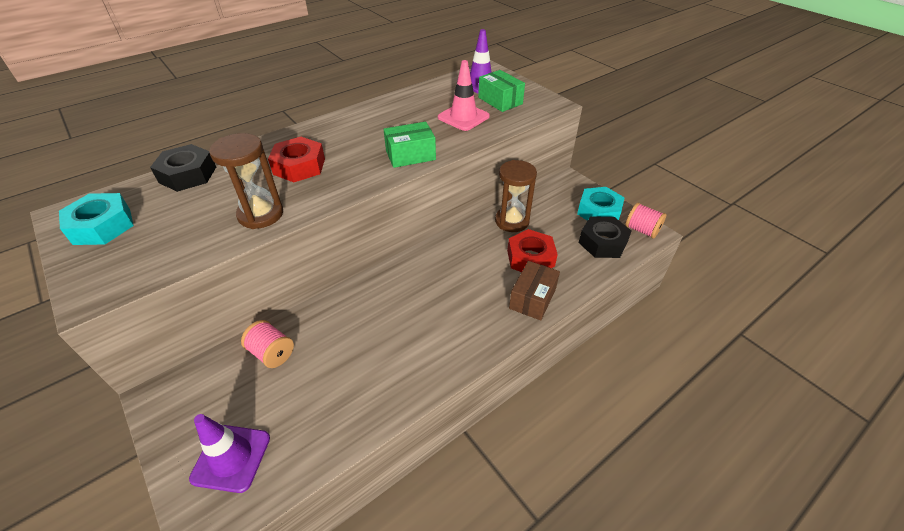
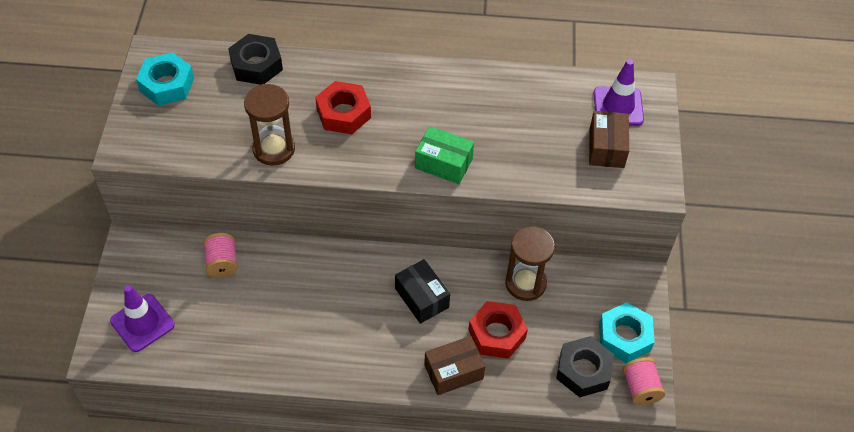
camera: 40 degrees right, 10 degrees up
(458, 271) = (422, 298): none -> black box
(463, 117) = (543, 146): pink traffic cone -> none
(500, 101) = (606, 148): green box -> brown box

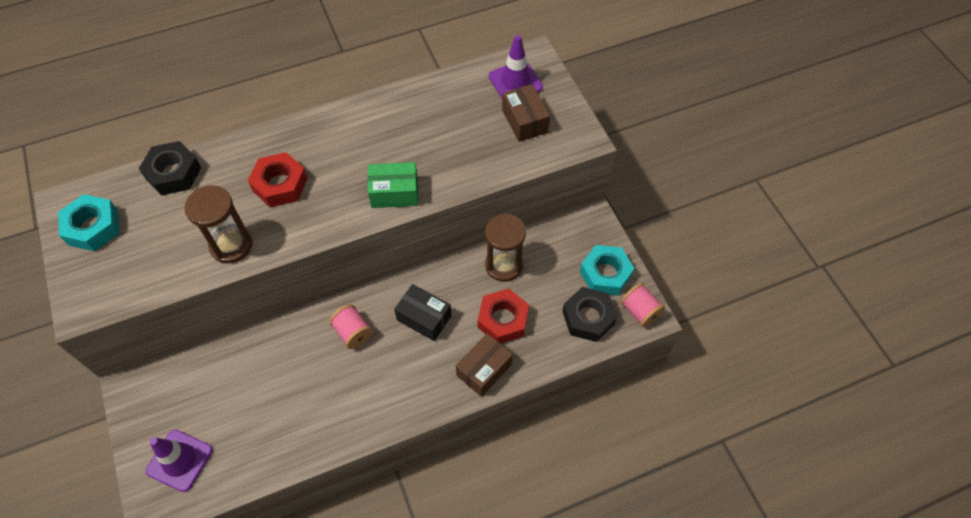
camera: 25 degrees left, 5 degrees up
(222, 263) = (228, 369): pink spool -> pink spool (353, 332)

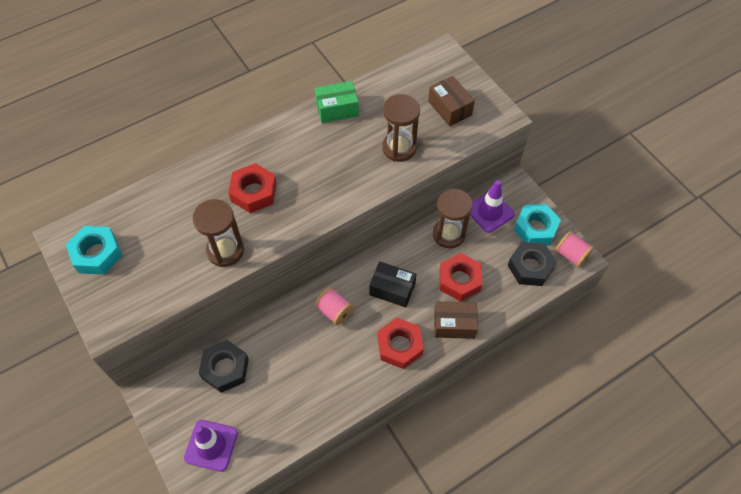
camera: 10 degrees left, 0 degrees up
(173, 173) = (156, 196): black nut -> black nut (225, 368)
(394, 193) = (355, 184): green box -> green box (337, 109)
(416, 384) = (399, 346): none -> red nut
(455, 158) = (399, 148): none -> brown hourglass
(484, 369) = (454, 324): brown box -> brown box turned 60 degrees clockwise
(515, 82) = (433, 76): purple traffic cone -> purple traffic cone (490, 212)

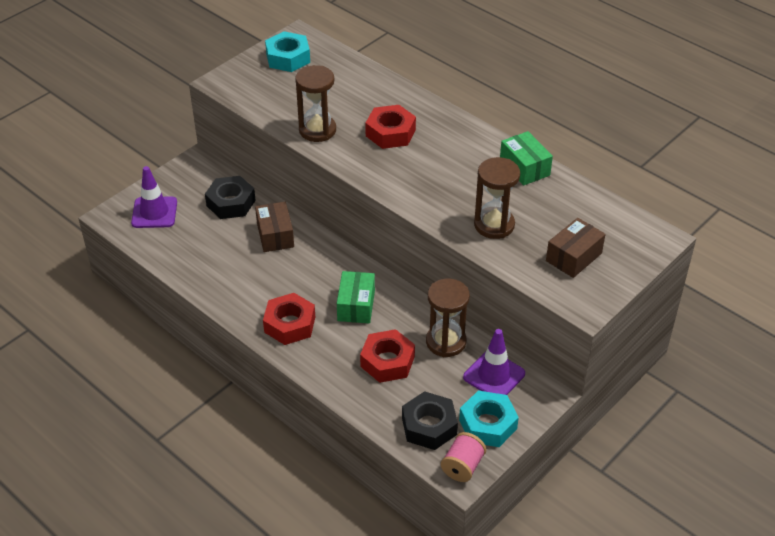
camera: 75 degrees right, 15 degrees down
(334, 311) = (314, 265): pink spool -> none
(392, 289) = (356, 306): black box -> green box
(454, 324) = (329, 366): brown box -> brown box (275, 235)

